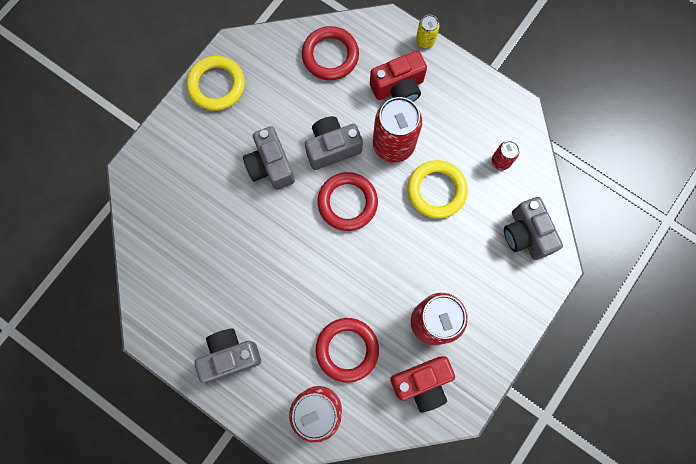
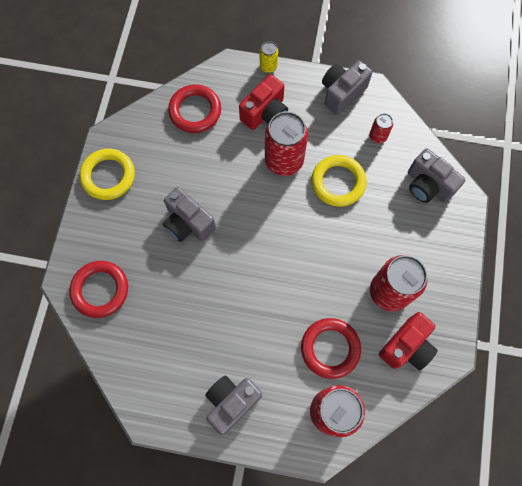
camera: 25 degrees left, 5 degrees down
(332, 148) = (234, 185): grey camera -> grey camera (342, 93)
(347, 202) = (269, 225): red ring -> red ring (100, 290)

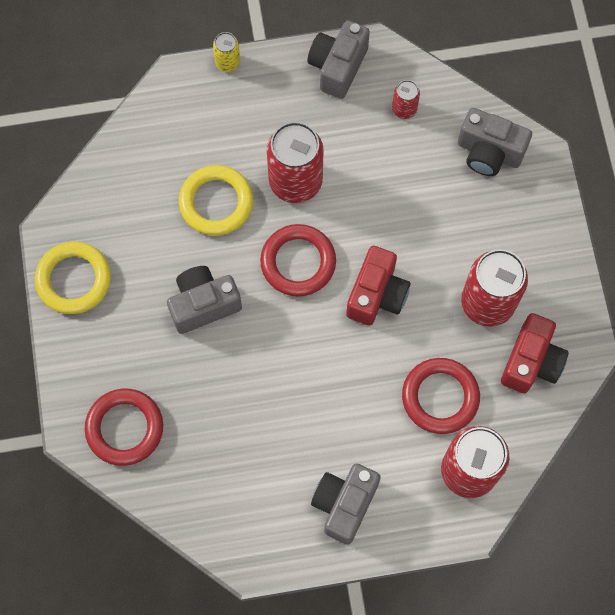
camera: 20 degrees left, 0 degrees up
(188, 223) = (203, 304): grey camera -> grey camera turned 135 degrees clockwise
(195, 111) = (154, 154): red ring -> red ring (298, 262)
(265, 113) = (247, 127): red camera -> red camera (376, 295)
(338, 182) = (375, 186): yellow ring -> yellow ring (216, 202)

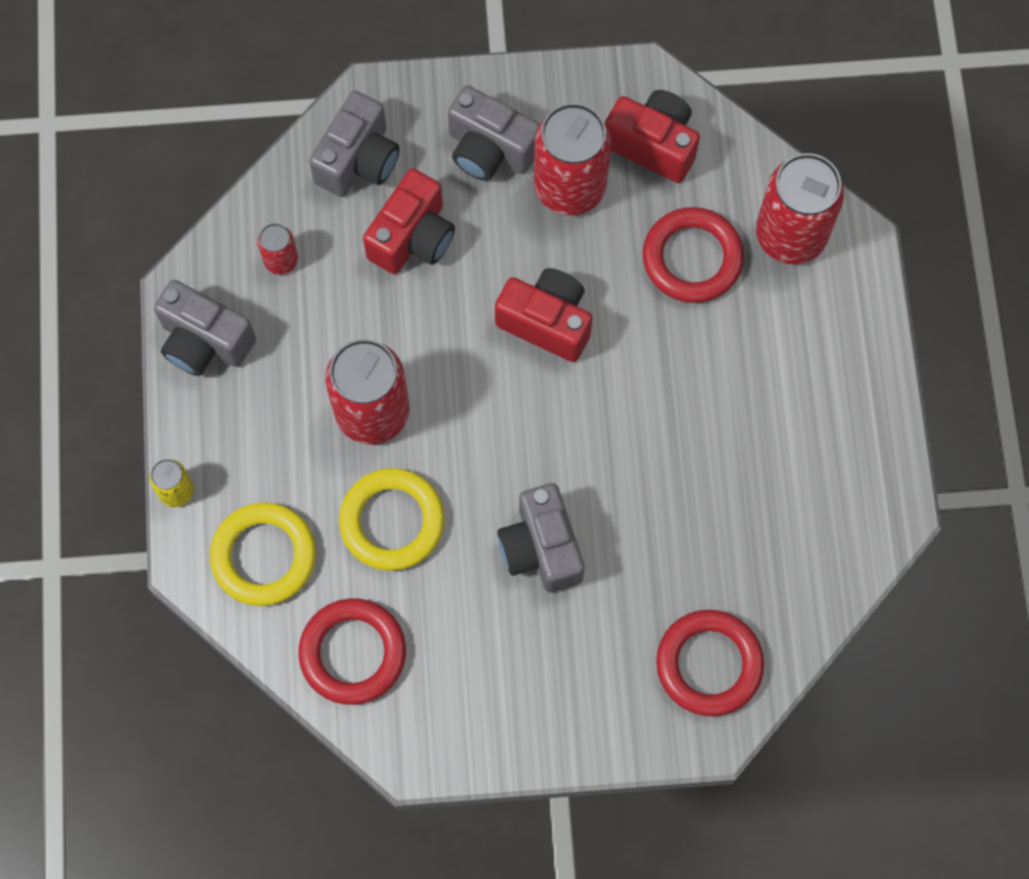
camera: 85 degrees left, 0 degrees up
(74, 280) = (488, 726): yellow ring -> yellow ring (264, 556)
(298, 262) = (491, 419): red ring -> red ring (353, 653)
(344, 504) = (826, 388): grey camera -> grey camera (490, 150)
(432, 195) = (412, 237): none -> red camera

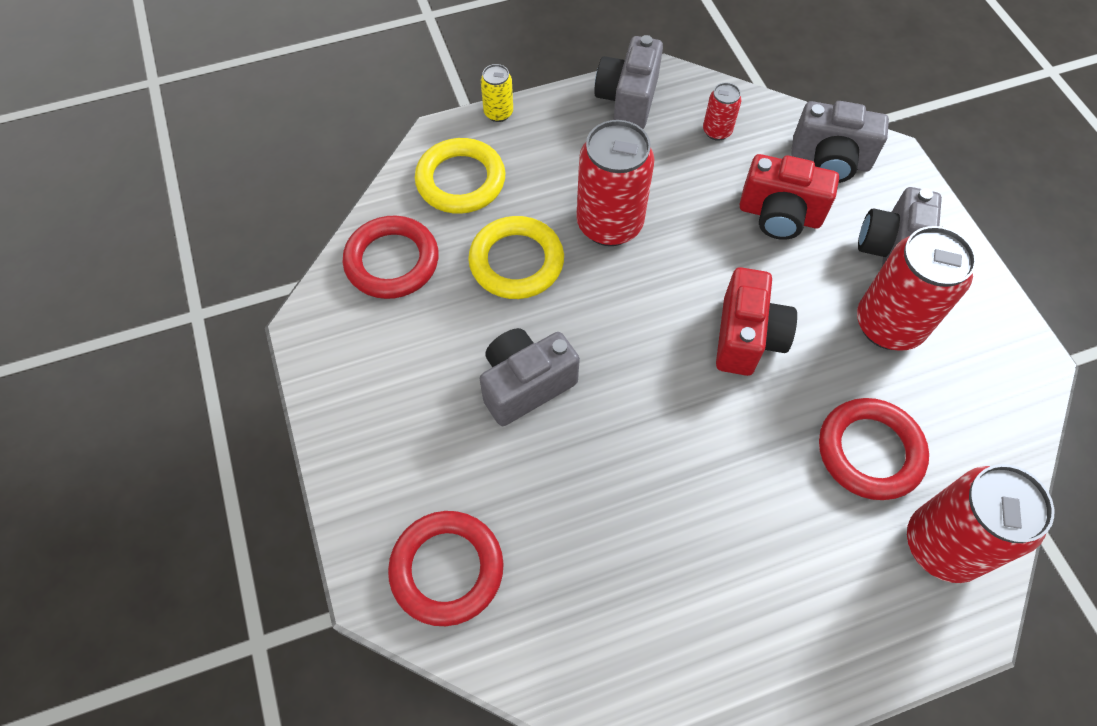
camera: 75 degrees right, 10 degrees down
(653, 145) = (969, 387): red camera -> none

